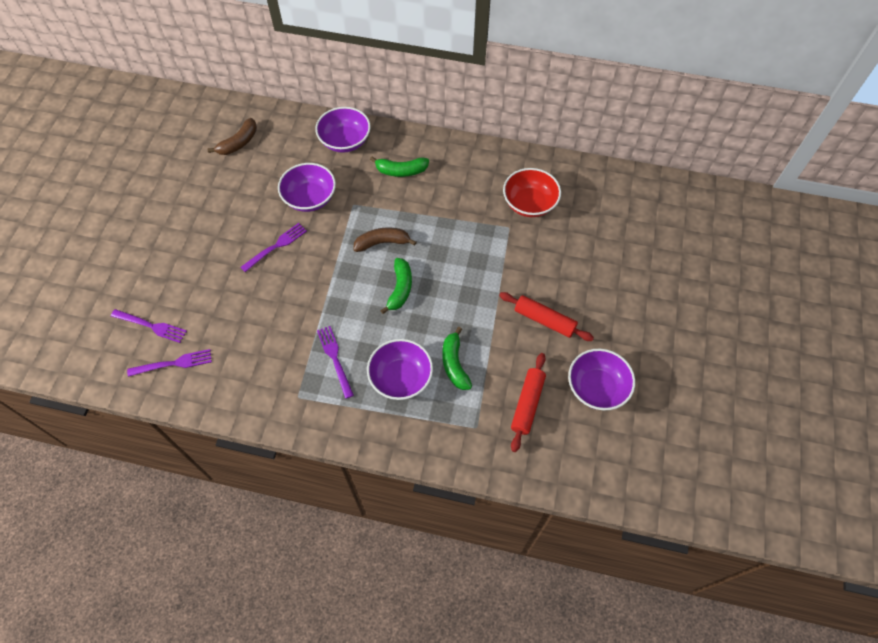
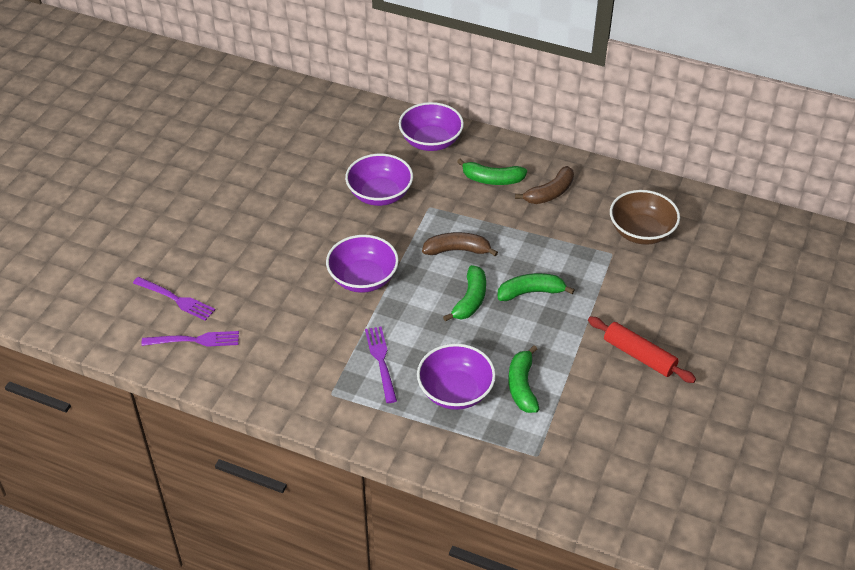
camera: 10 degrees right, 15 degrees down
(239, 143) = (307, 128): brown banana -> brown banana (550, 193)
(276, 246) = (332, 238): purple fork -> none
(448, 274) = (530, 292): none -> green banana
(527, 404) = (603, 440): red rolling pin -> none
(529, 203) = (641, 232): red bowl -> brown bowl
(597, 388) = (692, 435): purple bowl -> purple bowl (363, 278)

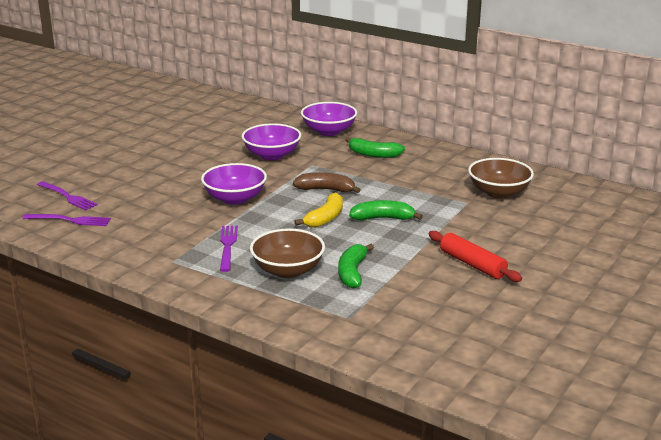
camera: 10 degrees right, 20 degrees down
(455, 391) = (288, 270): purple bowl -> brown bowl
(470, 300) = (325, 218): green banana -> yellow banana
(550, 193) = (422, 165): brown banana -> none

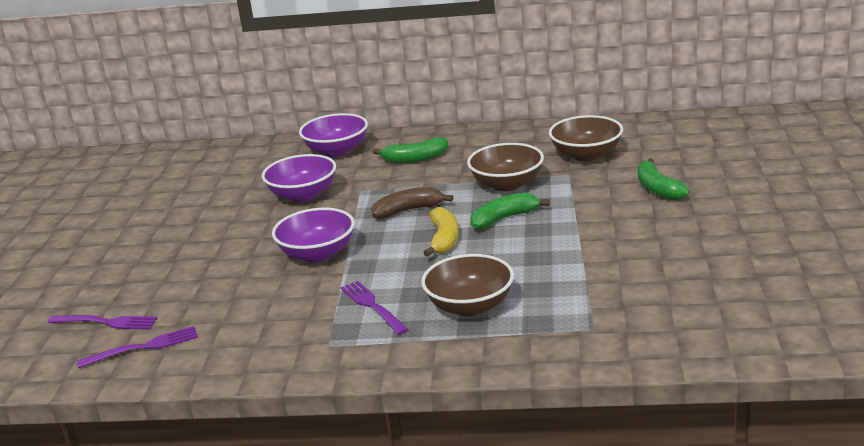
camera: 25 degrees left, 0 degrees up
(352, 273) = (540, 283): green banana -> green banana (658, 189)
(415, 194) = (507, 184): none -> brown bowl
(472, 264) = (646, 231): red rolling pin -> none

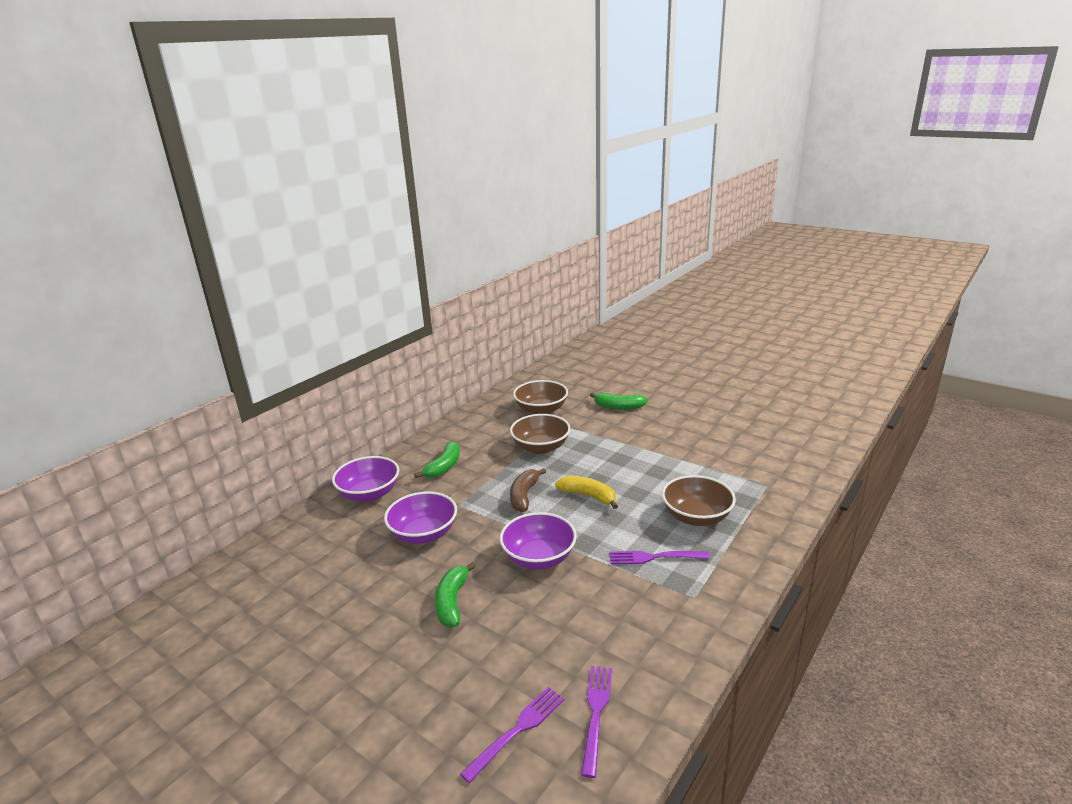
camera: 60 degrees left, 0 degrees up
(504, 218) = (589, 465): green banana -> green banana (452, 602)

